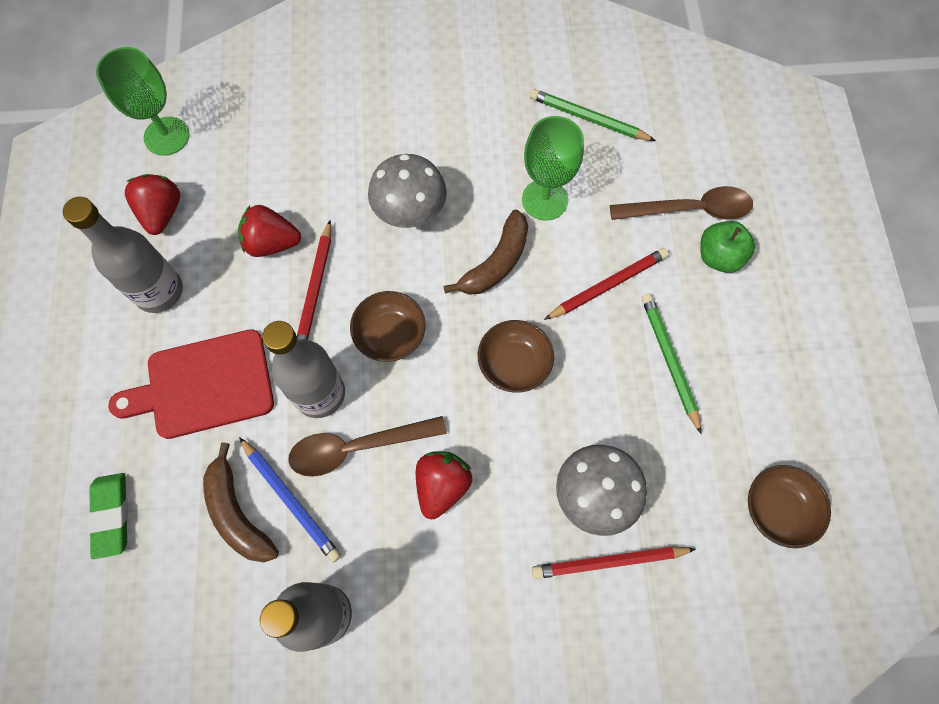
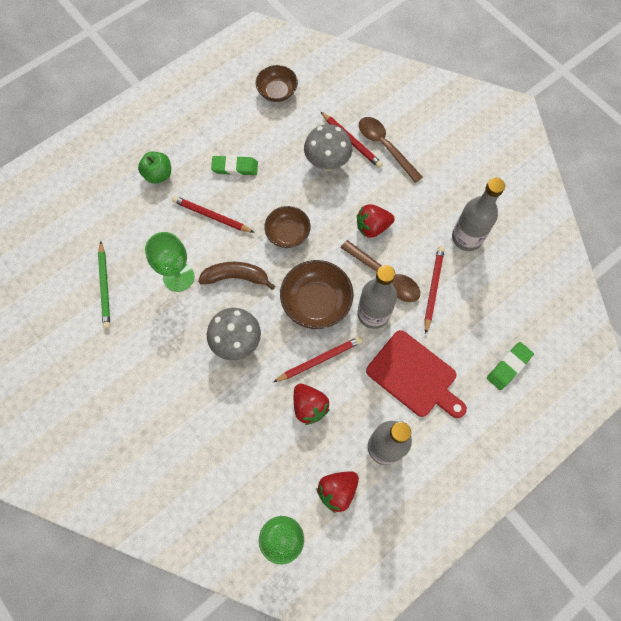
camera: 125 degrees left, 0 degrees up
(237, 513) = (458, 308): brown banana -> none
(291, 500) = (433, 288): blue pencil -> red pencil
(390, 334) = (316, 302): brown bowl -> brown bowl, size x1.51
(669, 360) = (235, 167): green pencil -> green eraser
(689, 210) = (137, 202): brown spoon -> brown spoon (385, 147)

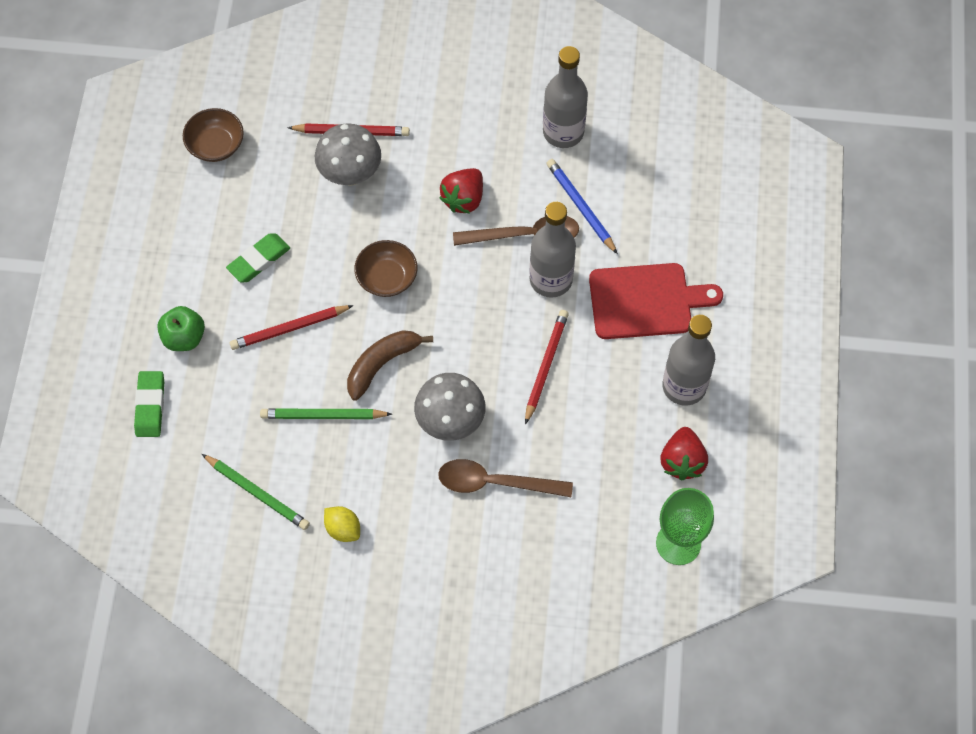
camera: 45 degrees left, 5 degrees down
(123, 346) = (343, 529): none -> yellow lemon
(178, 277) = (323, 416): green goblet -> green pencil
(309, 406) = (581, 415): red strawberry -> none
(316, 302) = (486, 317): brown bowl -> none
(385, 147) = (391, 109): brown spoon -> brown spoon (495, 482)
(433, 288) = (580, 207): red pencil -> blue pencil
(508, 367) = (718, 218): green eraser -> green eraser (150, 406)

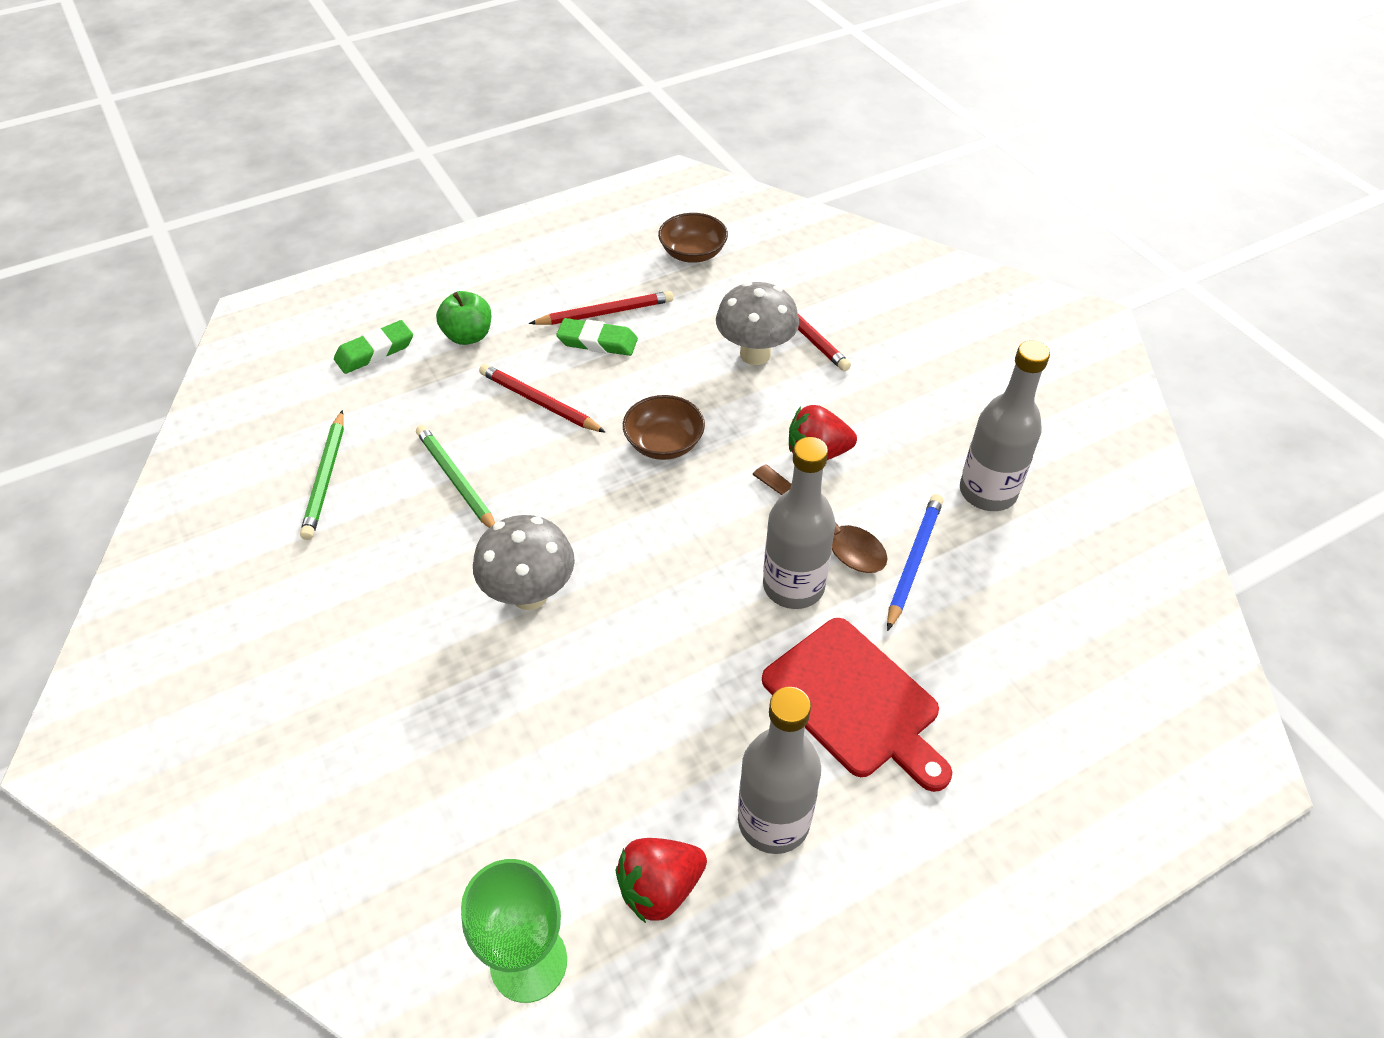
camera: 55 degrees right, 15 degrees down
(343, 529) = (325, 572): yellow lemon -> none
(382, 364) = (556, 495): brown banana -> none
(495, 482) = (479, 684): brown spoon -> none
(545, 366) = (676, 646): red pencil -> red pencil (605, 313)

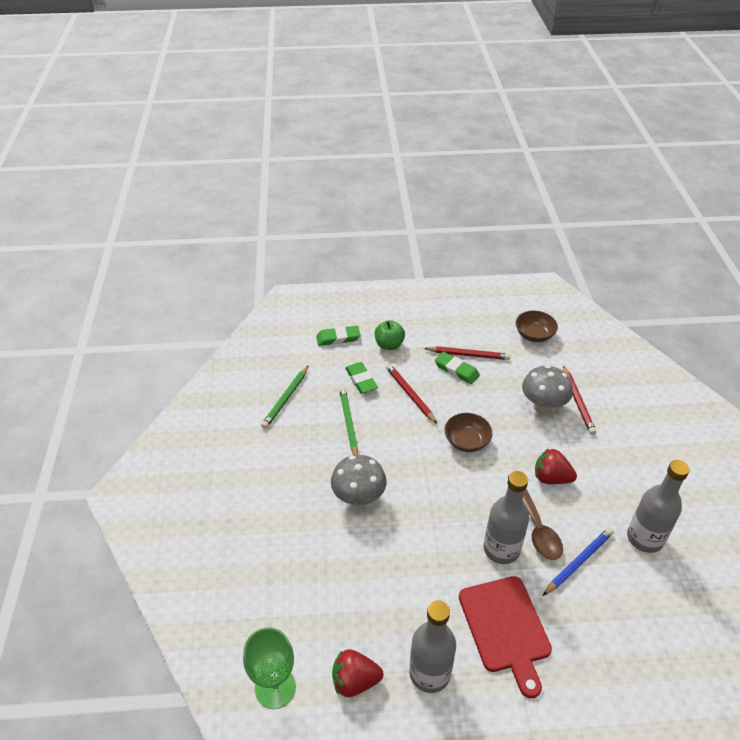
camera: 25 degrees right, 5 degrees down
(446, 406) = (361, 380): none -> green eraser

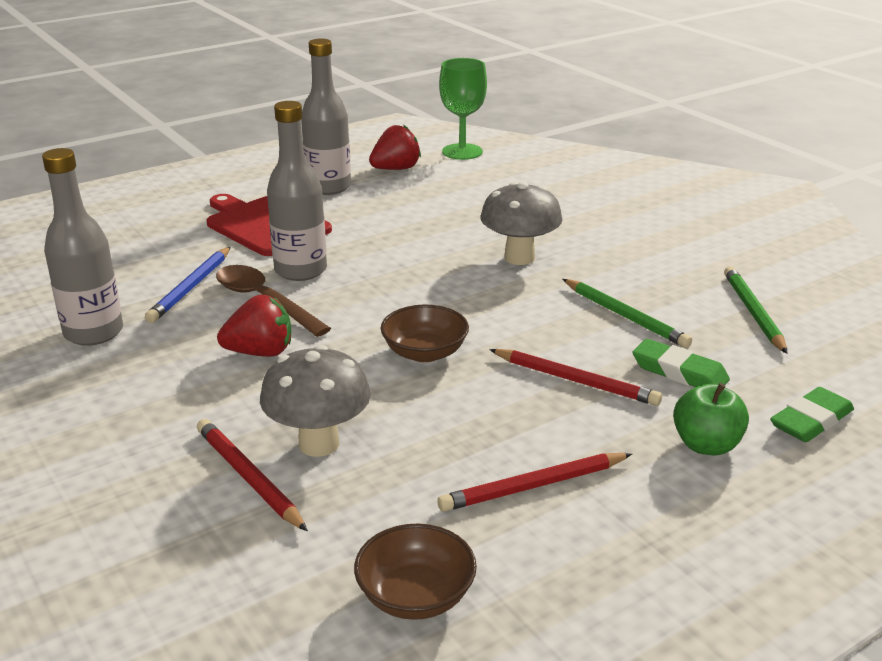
camera: 150 degrees right, 15 degrees down
(456, 370) = (531, 448): green eraser -> none

